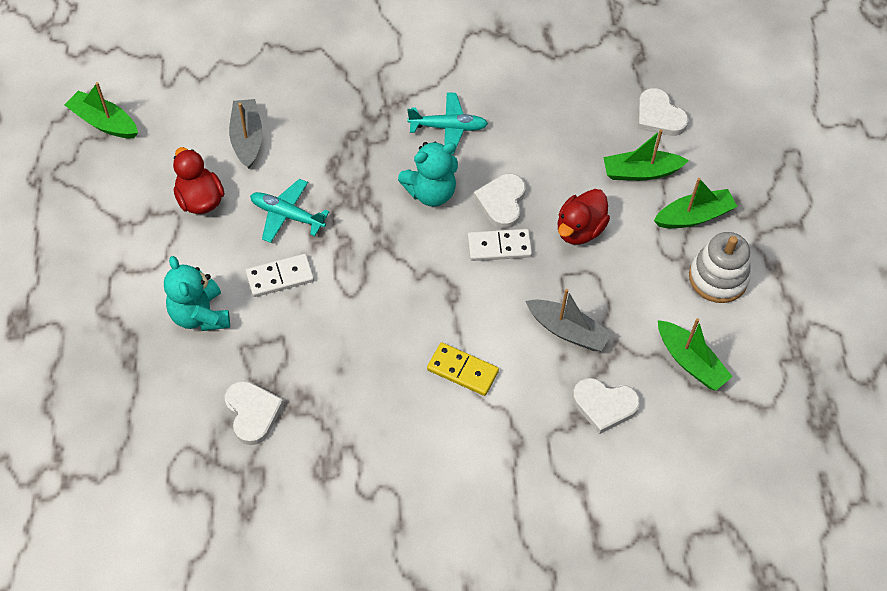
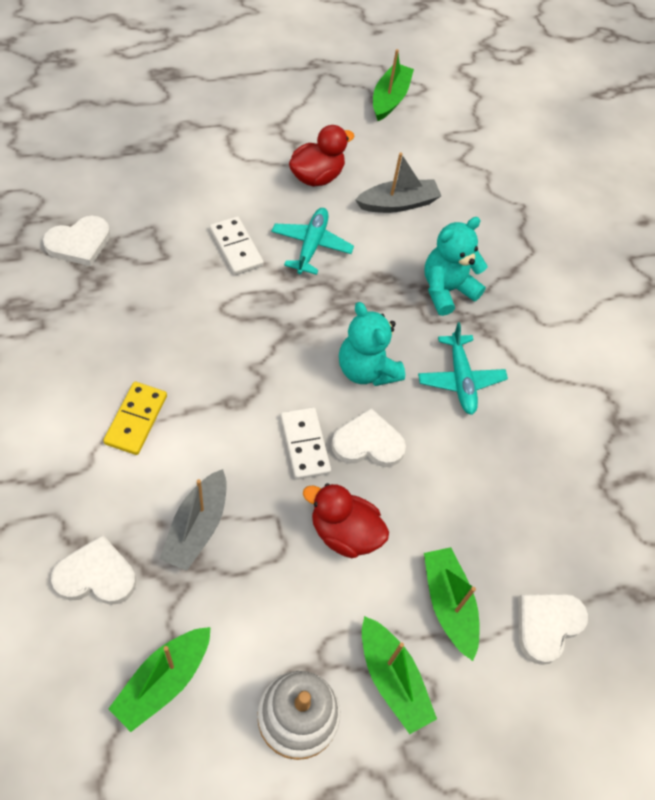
camera: 75 degrees right, 0 degrees up
(200, 315) = (185, 192): turquoise teddy bear -> turquoise teddy bear (446, 290)
(604, 405) = (96, 575): white heart -> white heart turned 90 degrees clockwise

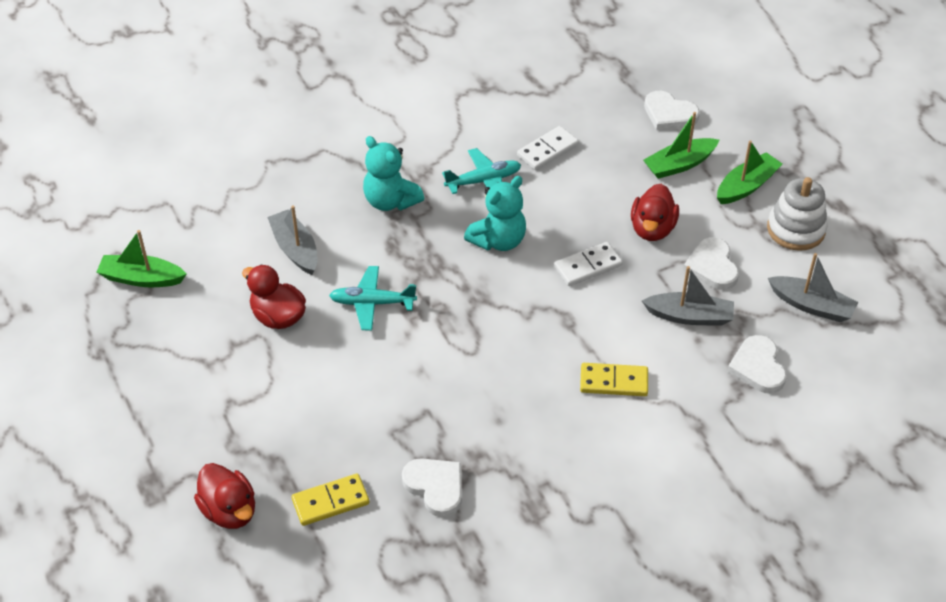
camera: 95 degrees left, 10 degrees down
(99, 172) = (330, 501): none -> yellow domino
(121, 112) = (229, 511): none -> red duck
(163, 681) = (811, 305): green boat -> grey boat
(236, 247) = (395, 359): white domino -> white domino (547, 150)
(368, 443) = (569, 228): white heart -> white heart (712, 266)

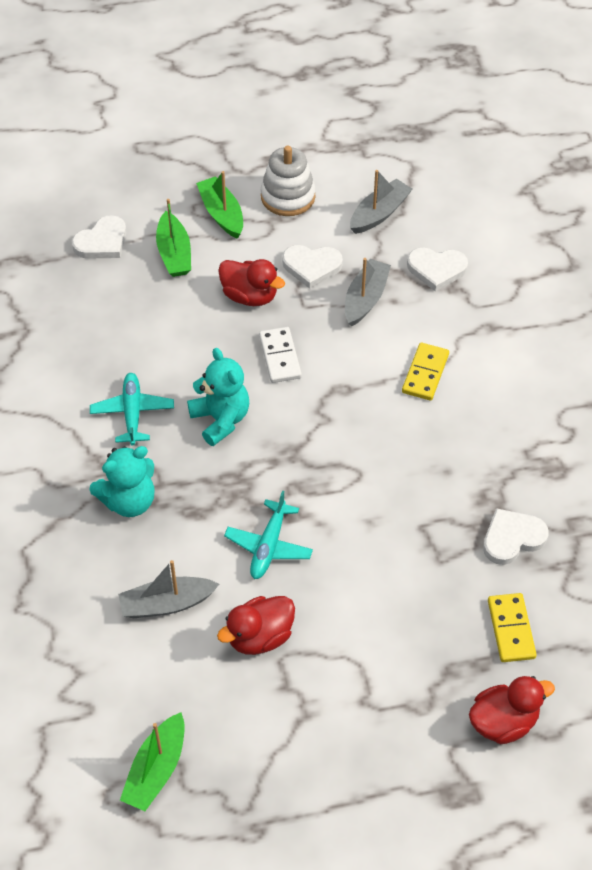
camera: 75 degrees left, 5 degrees up
(547, 150) = (111, 349): white domino -> none

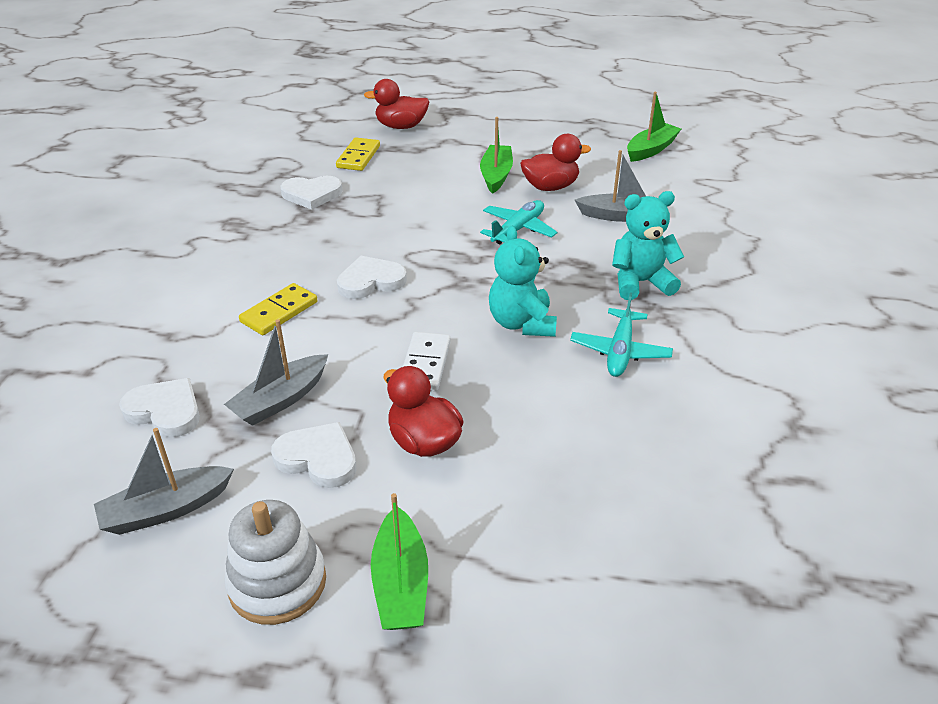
camera: 160 degrees left, 15 degrees down
(102, 242) = (617, 590): white heart -> white heart (370, 281)
(174, 253) = (504, 534): green boat -> green boat (496, 175)

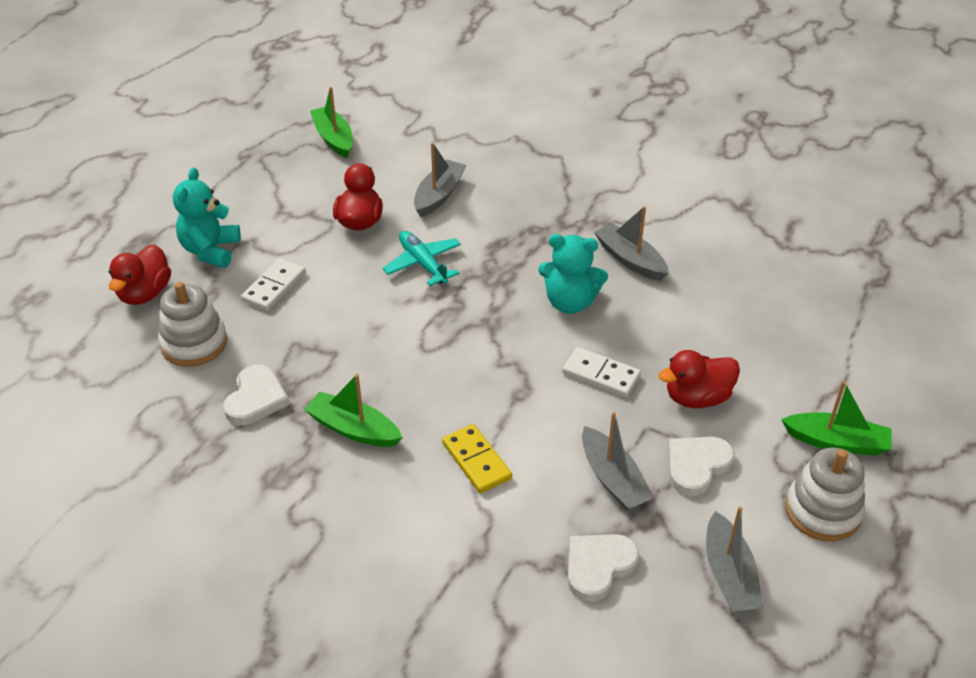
camera: 70 degrees left, 5 degrees up
(358, 157) = (194, 343): yellow domino -> white stacking toy
(370, 281) = (457, 384): white heart -> none
(440, 171) = (274, 287): none -> white domino
(496, 175) = (312, 250): green boat -> green boat (353, 429)
(620, 351) = (630, 260): turquoise plane -> grey boat
(640, 283) = (546, 219): turquoise teddy bear -> turquoise teddy bear (210, 250)

